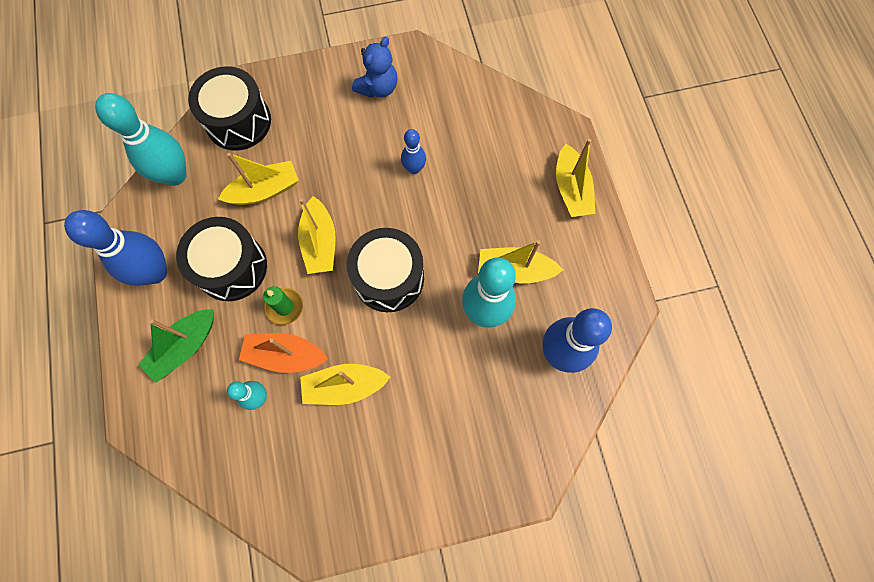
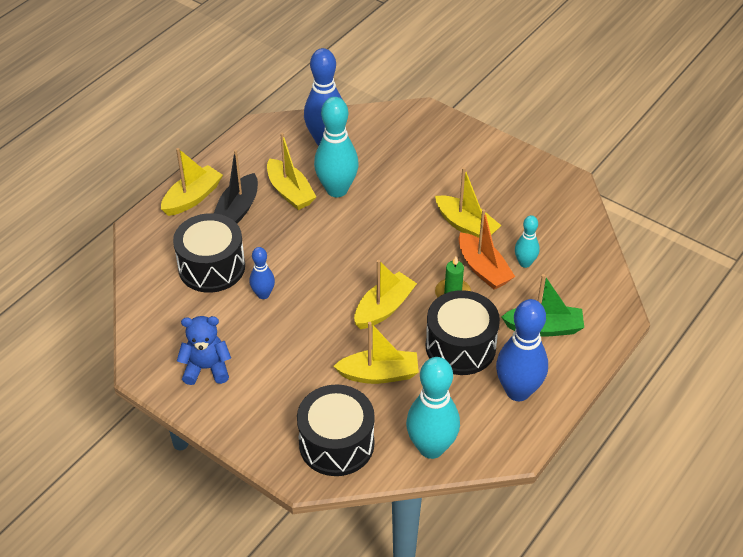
camera: 130 degrees left, 25 degrees down
(265, 190) = (379, 374): yellow boat -> yellow boat turned 150 degrees clockwise
(389, 278) = (368, 252): black drum -> black drum (211, 267)
(527, 213) = (237, 209): none -> black boat

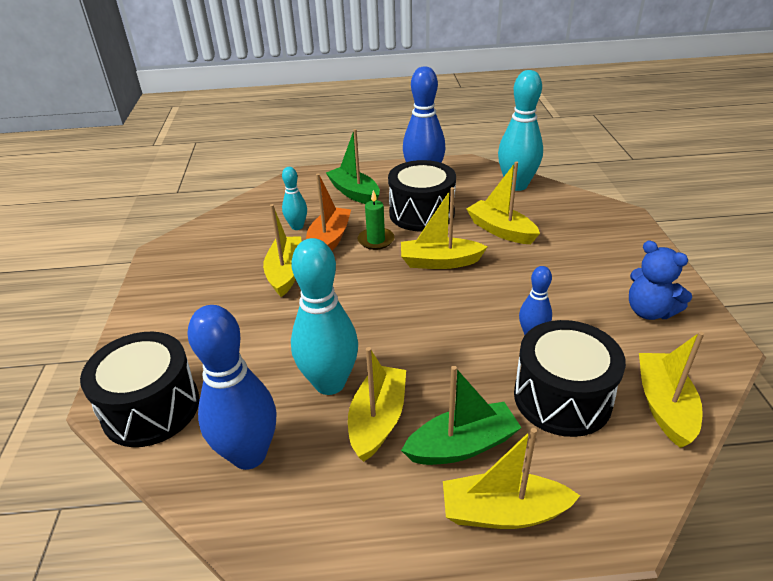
camera: 130 degrees left, 10 degrees down
(154, 301) = (664, 406): none -> yellow boat
(237, 209) = (462, 445): black boat -> green boat
(336, 443) = (580, 216): black drum -> black drum (151, 408)

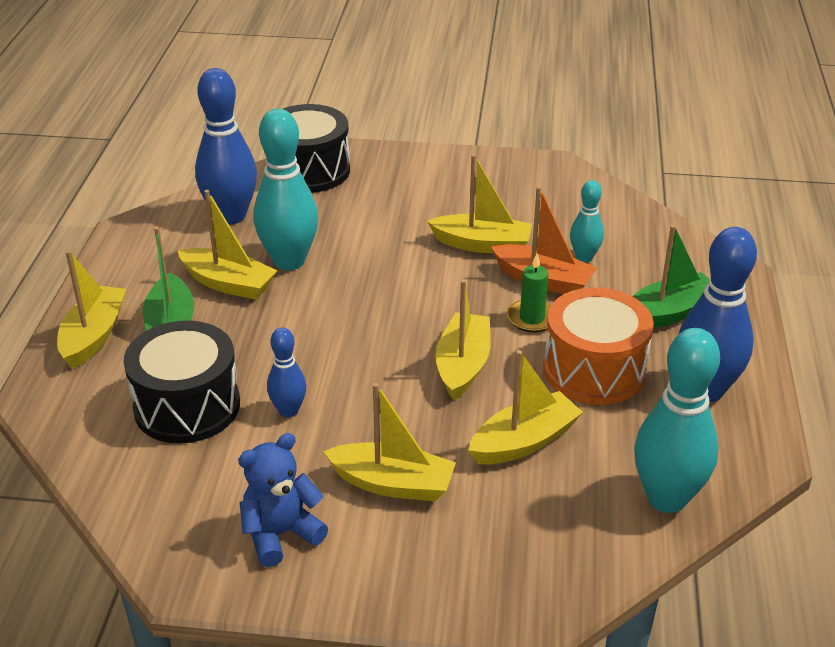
camera: 100 degrees right, 0 degrees up
(421, 213) = (594, 370): black drum -> orange drum
(664, 406) = (132, 480): yellow boat -> yellow boat (392, 484)

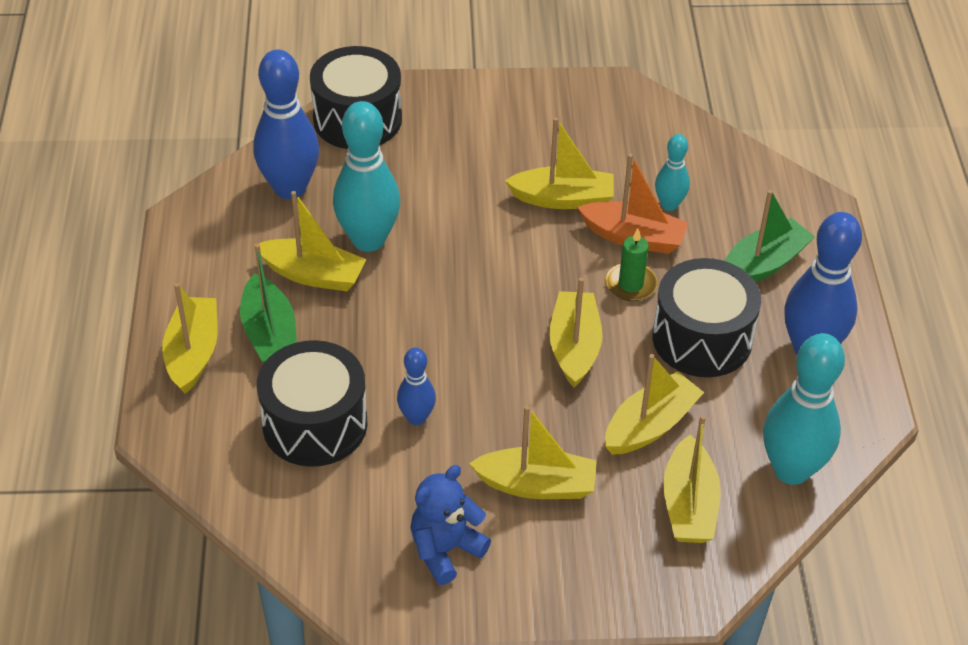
camera: 10 degrees left, 10 degrees up
(549, 519) = (689, 505): none -> yellow boat
(594, 370) = (702, 338): orange drum -> black drum

